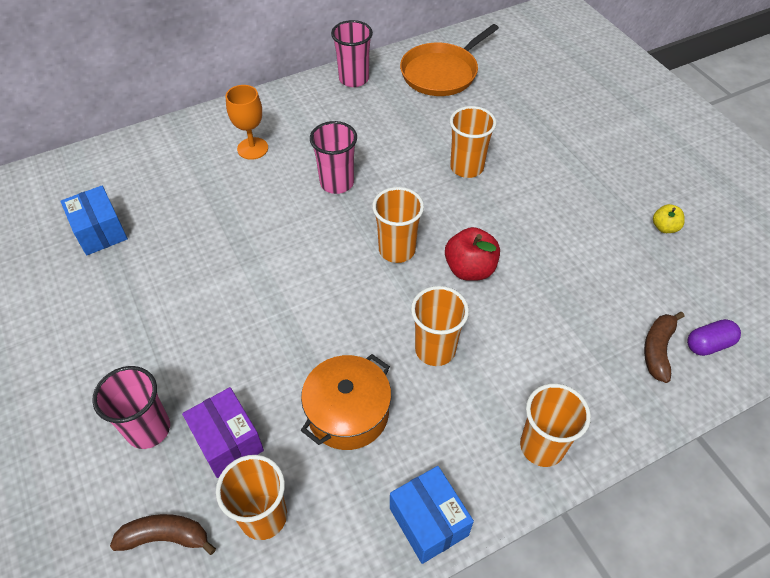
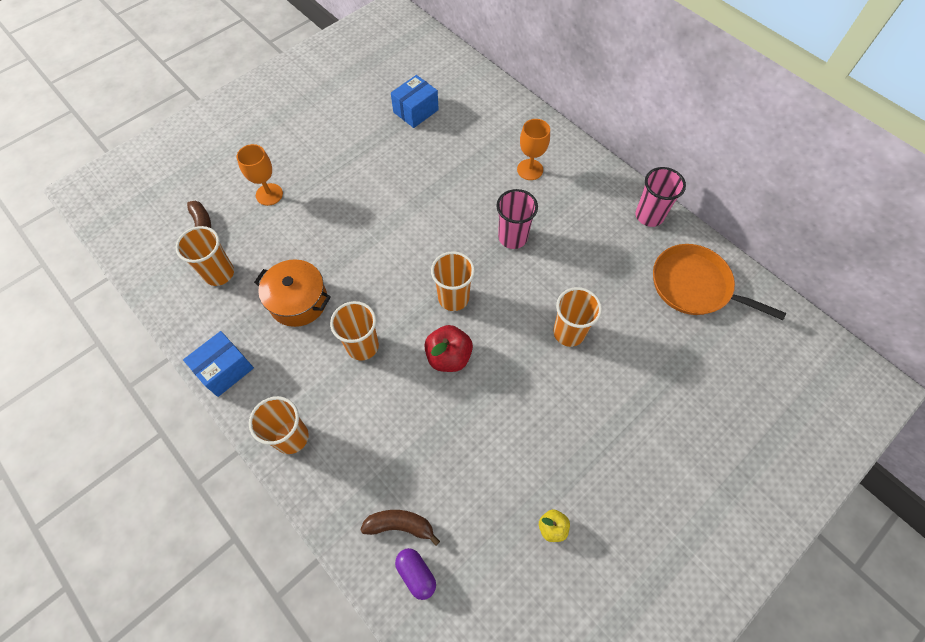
camera: 75 degrees right, 10 degrees up
(148, 429) = (269, 194): pink cup -> orange goblet
(227, 441) = (267, 238): purple box -> none

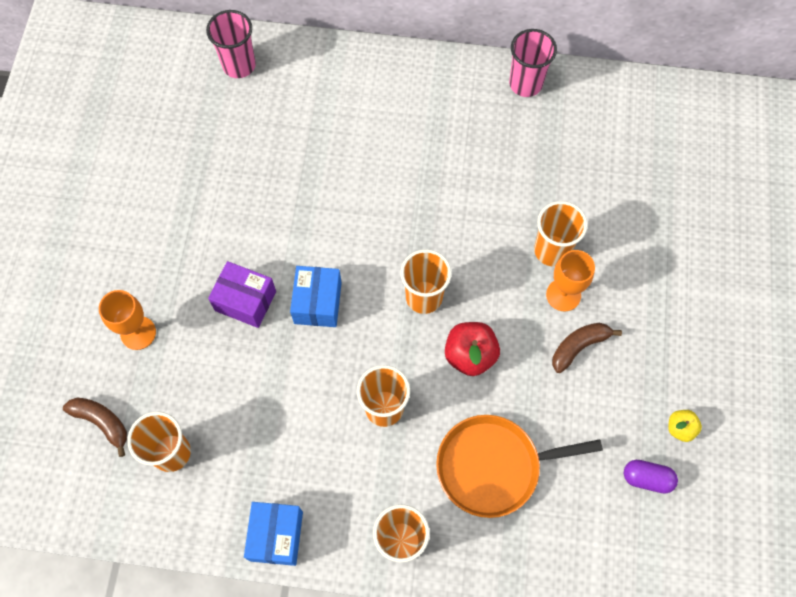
camera: 40 degrees left, 5 degrees up
(298, 301) = (281, 415): orange pot -> none
(344, 220) = (245, 301): none -> purple box
(400, 525) = (563, 531): brown banana -> brown banana (579, 346)
(415, 111) = (204, 129): blue box -> blue box (317, 303)
(416, 574) = (611, 557): purple capsule -> purple capsule (647, 478)
(512, 237) = (424, 196): pink cup -> pink cup (239, 65)
(530, 169) = (378, 114): orange goblet -> orange goblet (563, 295)
(694, 286) = (617, 125): orange pan -> orange pan (493, 466)

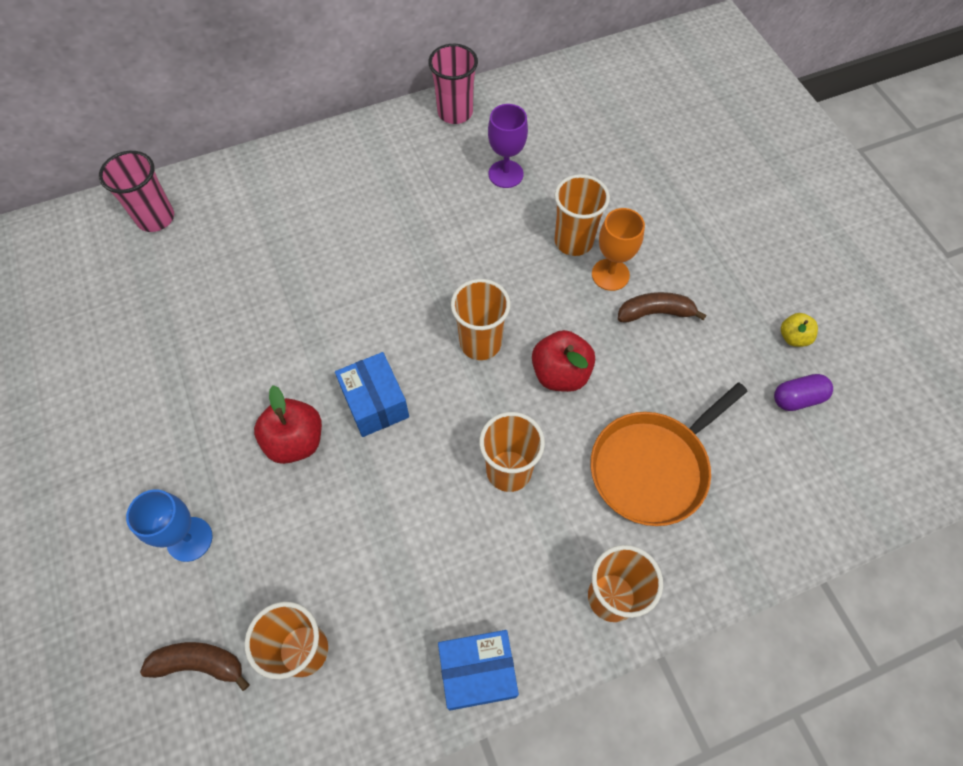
camera: 30 degrees left, 5 degrees down
(138, 333) = (189, 539): orange goblet -> blue goblet
(245, 301) = (295, 441): purple box -> red apple
(276, 536) = (477, 672): blue box -> blue box turned 75 degrees counterclockwise
(533, 162) = (506, 174): none -> purple goblet
(579, 346) = (655, 313): brown banana -> brown banana turned 60 degrees clockwise

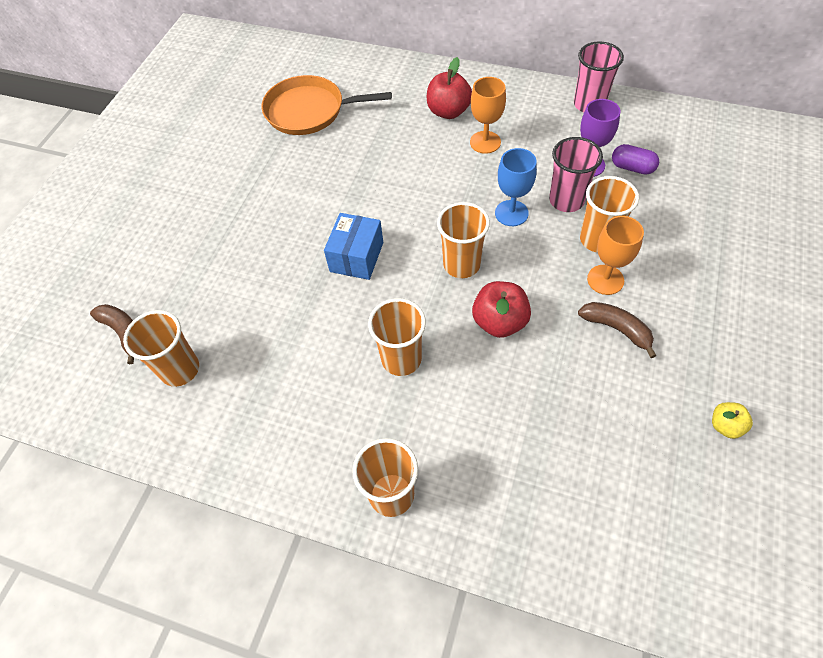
camera: 45 degrees right, 5 degrees down
(155, 218) = (332, 70): pink cup -> pink cup (566, 200)
(189, 539) = (182, 261): blue goblet -> blue goblet (511, 213)
(295, 441) = (289, 247): red apple -> red apple (448, 111)
(393, 206) = (485, 142): none -> orange goblet
(477, 672) = (261, 467): blue box -> none
(652, 467) = (507, 433): orange pan -> orange pan (309, 111)
(797, 398) = (682, 473): purple capsule -> purple capsule (632, 167)

